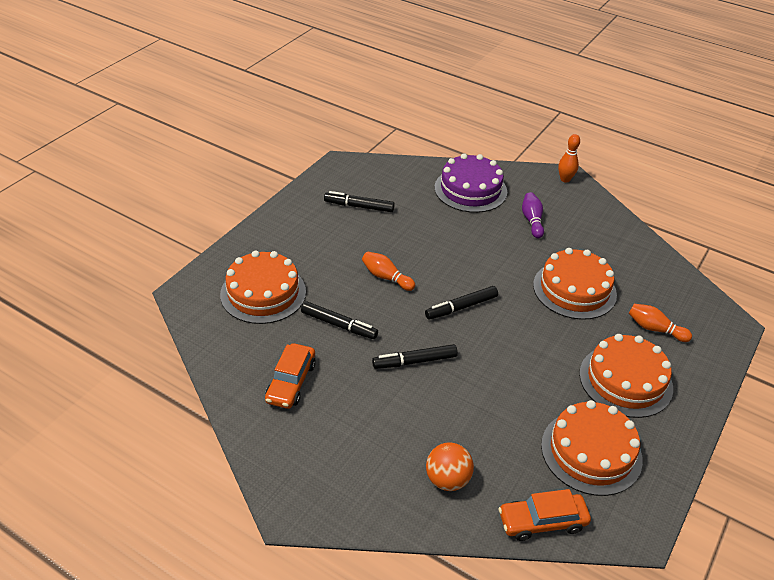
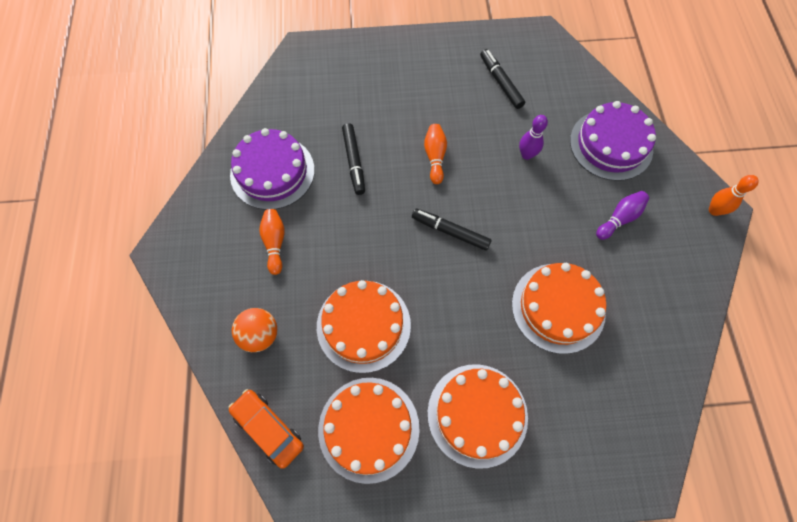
camera: 55 degrees right, 25 degrees up
(263, 293) = (344, 92): orange cake -> orange cake (363, 325)
(291, 382) = (272, 172): orange car -> purple cake
(414, 361) = (360, 237): black marker -> none
(436, 231) = (526, 155): none -> purple bowling pin
(655, 329) = (570, 407): orange bowling pin -> orange bowling pin (275, 243)

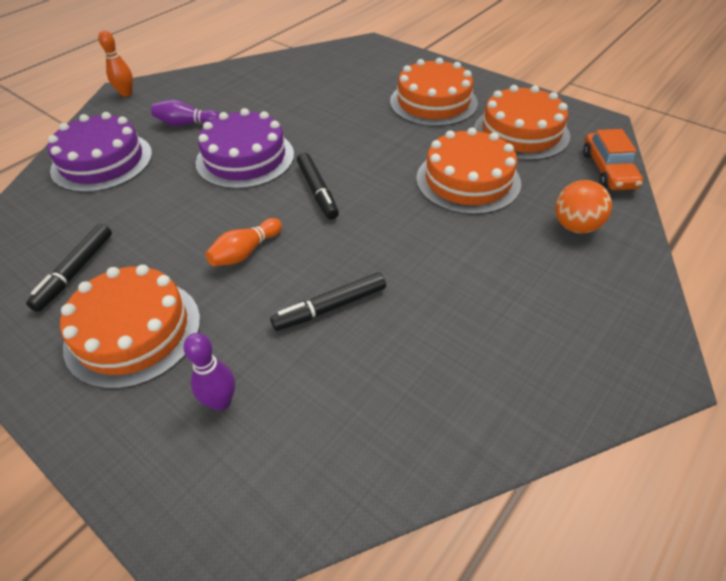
camera: 135 degrees left, 20 degrees down
(272, 172) = (439, 367): purple cake -> purple cake (245, 158)
(275, 243) = (501, 288): orange bowling pin -> none
(354, 162) = (330, 307): black marker -> black marker turned 150 degrees counterclockwise
(526, 155) = (170, 198): purple bowling pin -> purple bowling pin (221, 402)
(558, 307) = (307, 112): orange cake -> orange cake (133, 331)

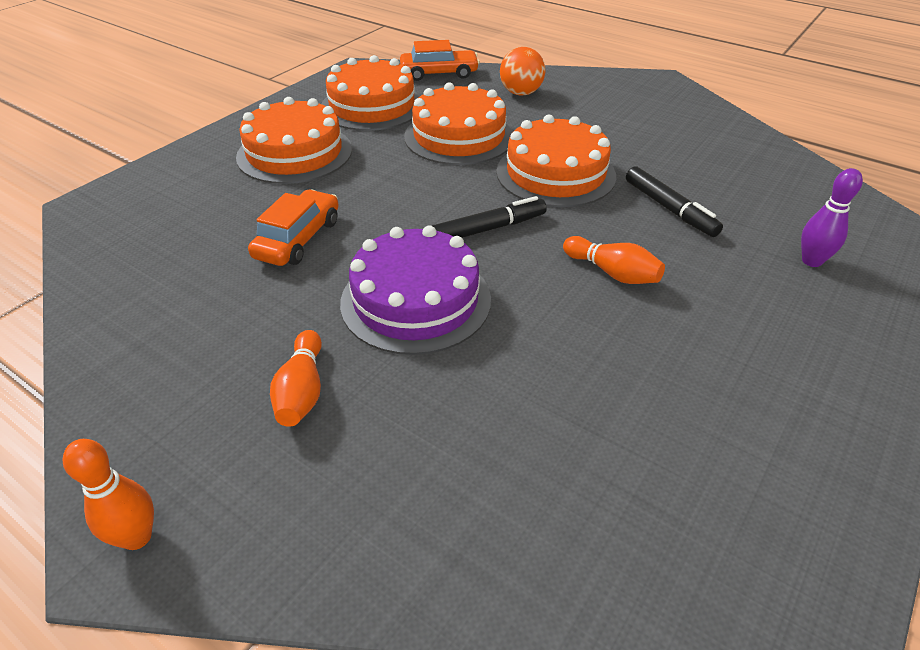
camera: 95 degrees left, 5 degrees down
(75, 272) = (708, 433): black marker -> none
(102, 161) = (424, 493): purple cake -> none
(133, 331) = (772, 342): orange cake -> orange cake (555, 173)
(186, 124) = (302, 391): purple bowling pin -> orange bowling pin
(321, 112) = (298, 239): none -> orange car

